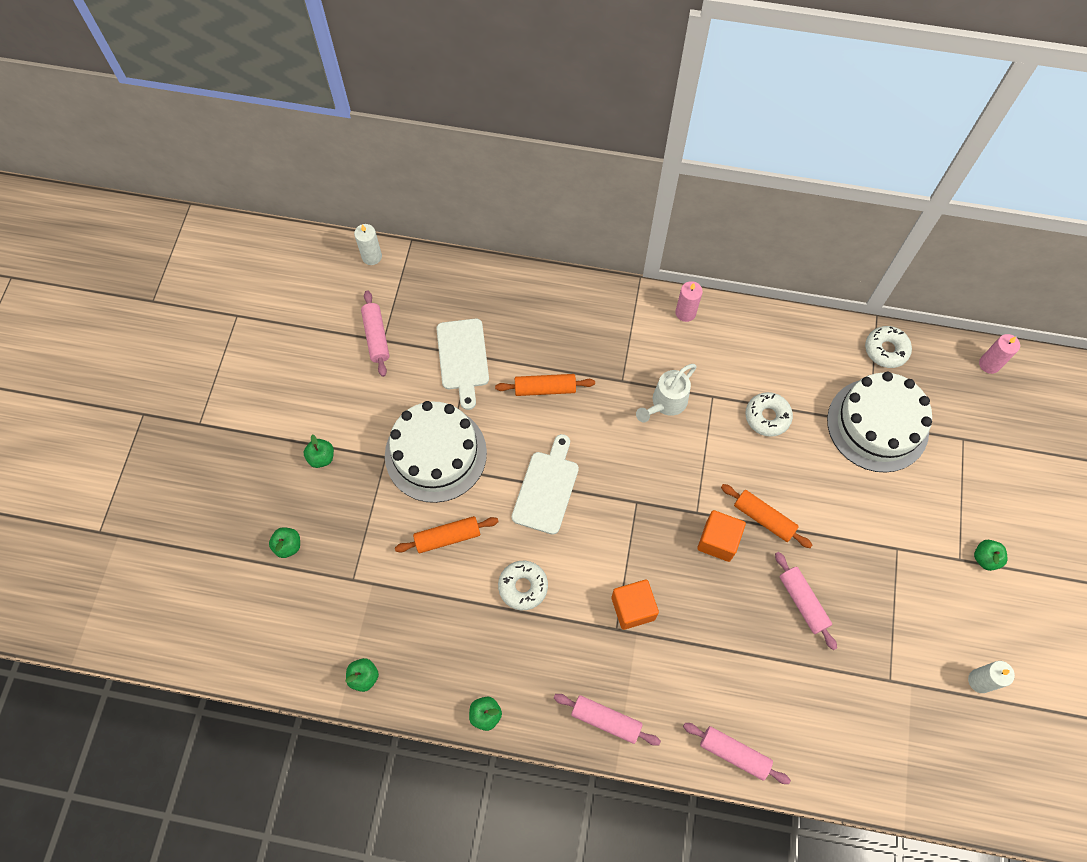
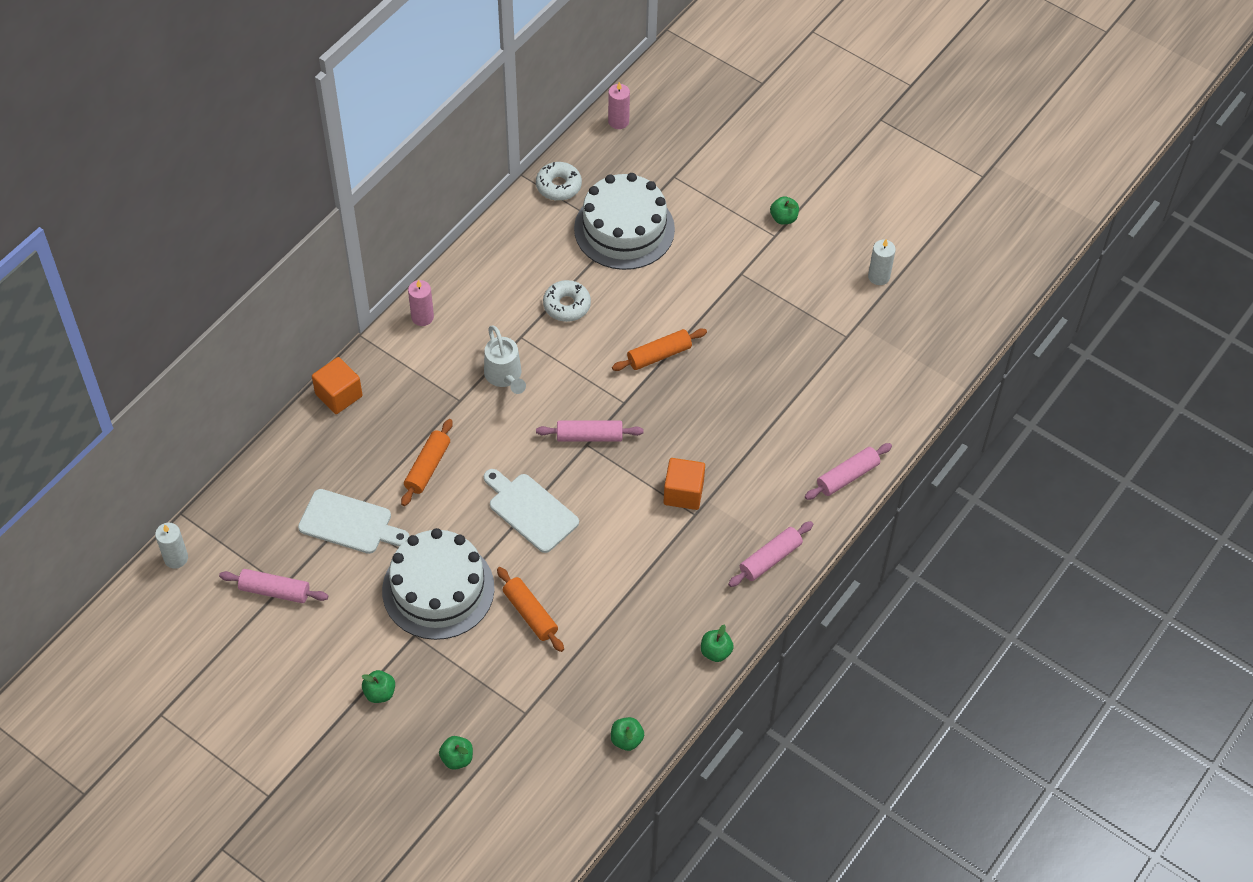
camera: 65 degrees left, 10 degrees down
(447, 537) = (530, 614): orange rolling pin -> orange rolling pin turned 45 degrees counterclockwise
(523, 587) = (614, 571): white donut -> none
(718, 541) = (659, 399): orange cube -> orange cube (339, 395)
(802, 602) = (748, 364): pink rolling pin -> pink rolling pin (589, 436)

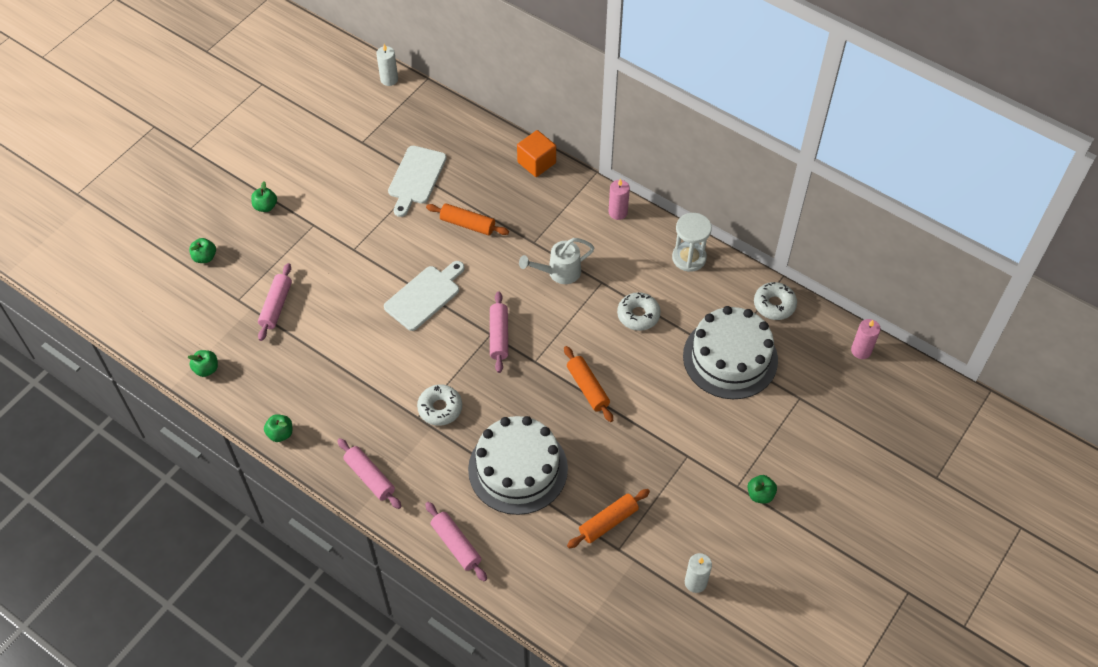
camera: 90 degrees right, 0 degrees up
(275, 591) = (358, 138): pink rolling pin -> pink rolling pin (276, 306)
(438, 589) = (353, 237): white cake -> white cake (518, 469)
(492, 255) = (689, 258): none -> white hourglass
(530, 614) = (327, 299): orange rolling pin -> orange rolling pin (608, 522)
(683, 493) = (440, 408): orange cube -> white donut

